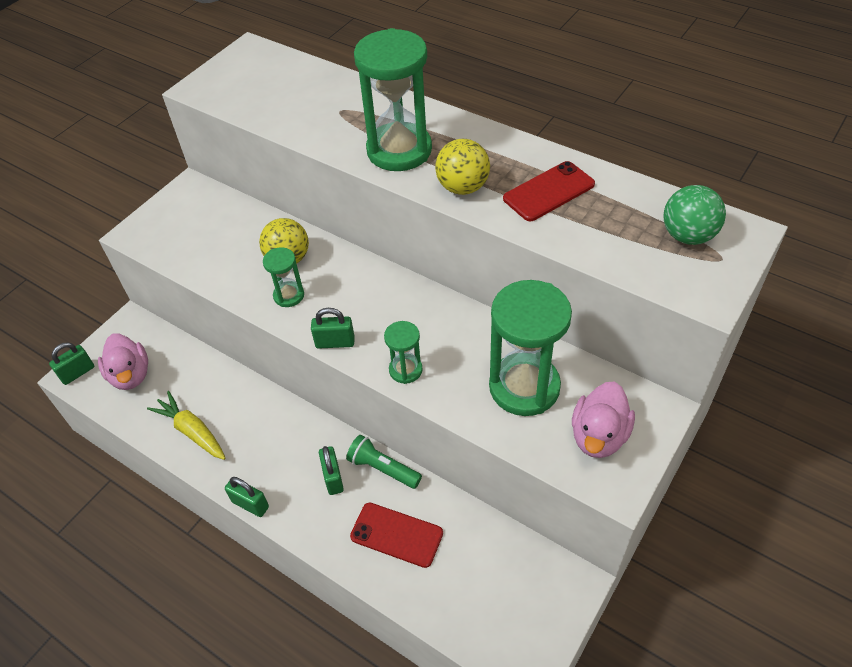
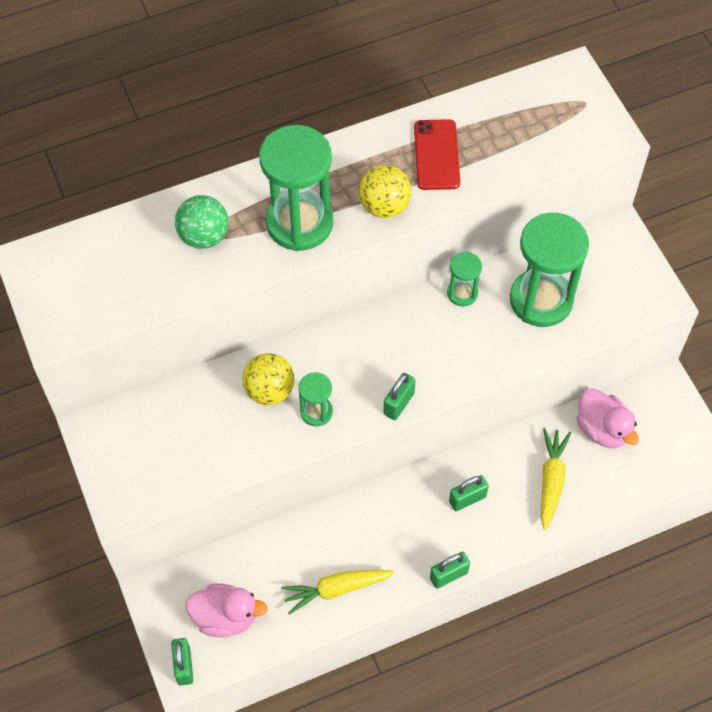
camera: 60 degrees left, 10 degrees up
(333, 478) = (467, 499): green padlock -> green padlock turned 45 degrees counterclockwise
(383, 468) = (484, 457): green flashlight -> none
(396, 535) = (551, 480): red phone -> yellow carrot
(405, 370) = (466, 368): green hourglass -> green hourglass (462, 293)
(598, 436) = (615, 282): pink duck -> pink duck (602, 429)
(687, 236) = (550, 105): green ball -> green ball (204, 236)

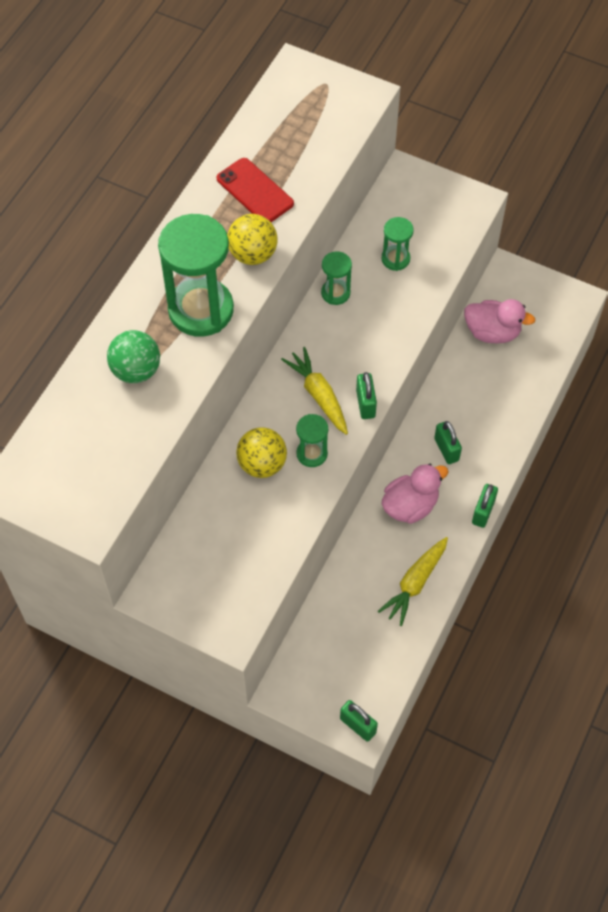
camera: 40 degrees left, 0 degrees up
(225, 617) = (354, 666): pink duck -> pink duck (410, 505)
(467, 499) = (446, 449): green padlock -> green padlock turned 45 degrees counterclockwise
(541, 300) = (395, 259): green hourglass -> green hourglass, size x0.49
(551, 480) = (491, 393): yellow carrot -> yellow carrot (319, 395)

